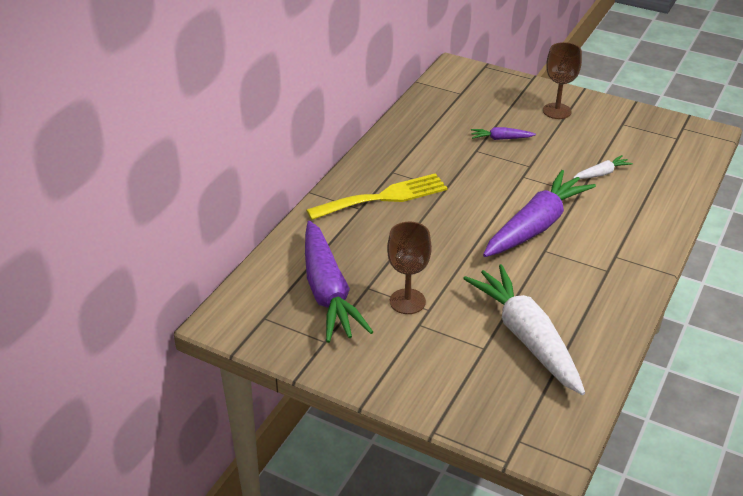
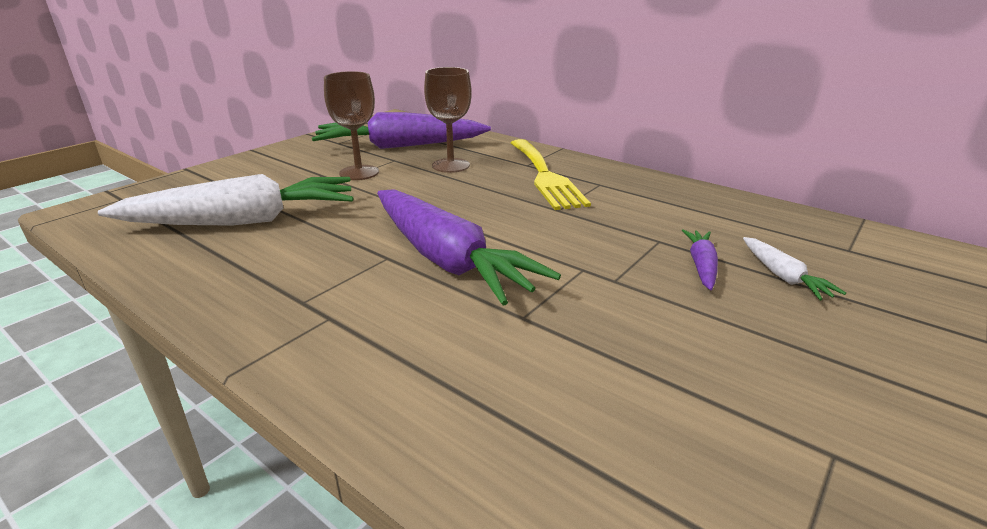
camera: 100 degrees right, 10 degrees down
(557, 111) = (843, 348): brown goblet -> brown goblet (450, 165)
(601, 173) = (586, 359): white carrot -> white carrot (783, 277)

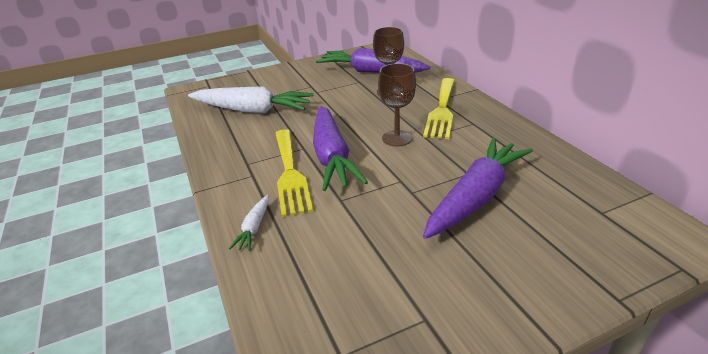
camera: 30 degrees right, 5 degrees up
(359, 173) = (332, 88): brown goblet -> brown goblet (397, 138)
(399, 298) = (290, 173): none -> yellow fork
(701, 265) = (476, 197): purple carrot -> purple carrot, size x2.29
(783, 277) = (524, 218): white carrot -> white carrot (254, 228)

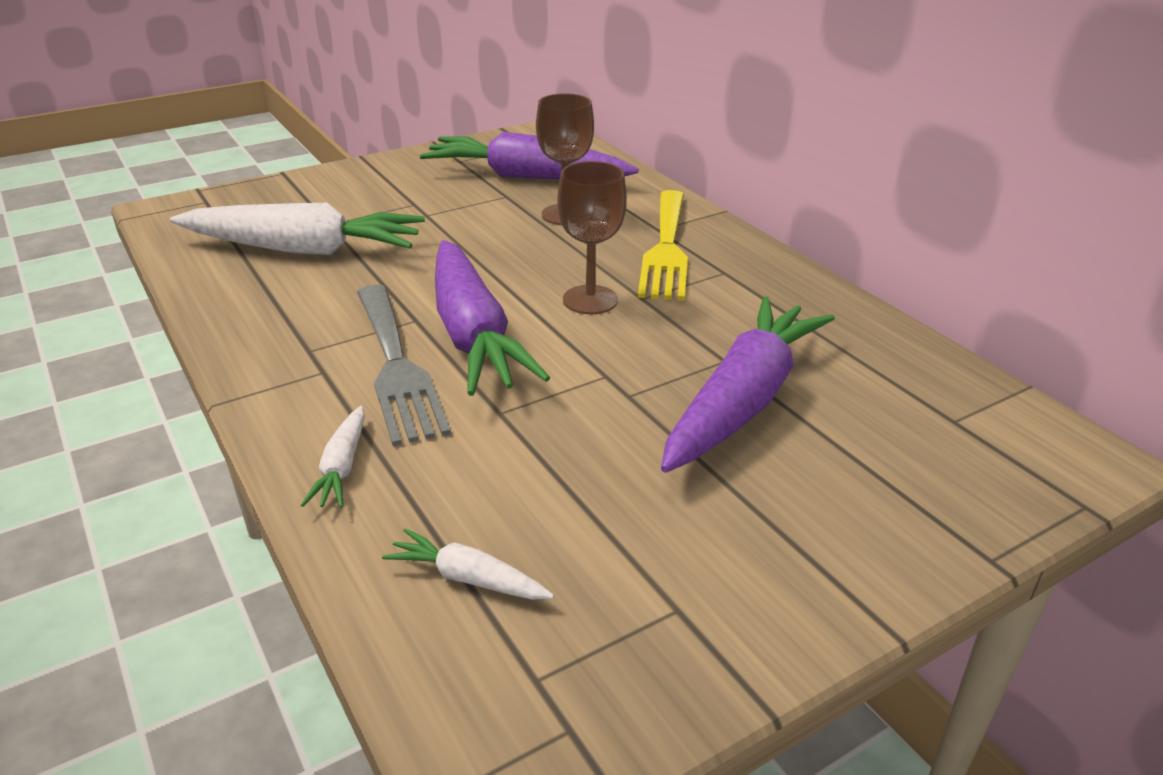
camera: 10 degrees left, 0 degrees up
(290, 173) = (397, 367): yellow fork -> grey fork
(311, 294) = (467, 578): none -> white carrot

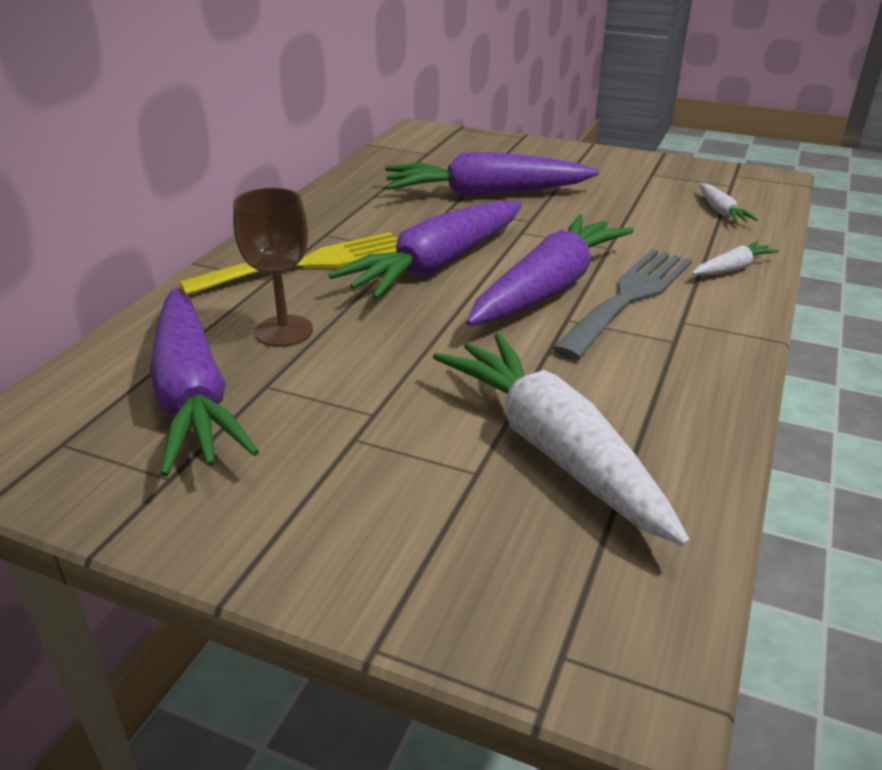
camera: 125 degrees left, 0 degrees up
(590, 300) = (436, 265): brown goblet -> purple carrot

